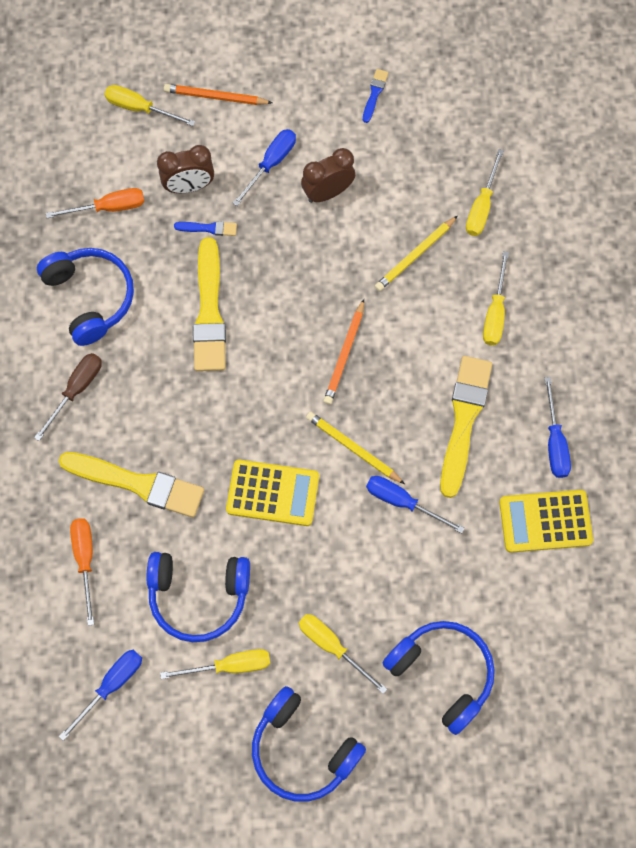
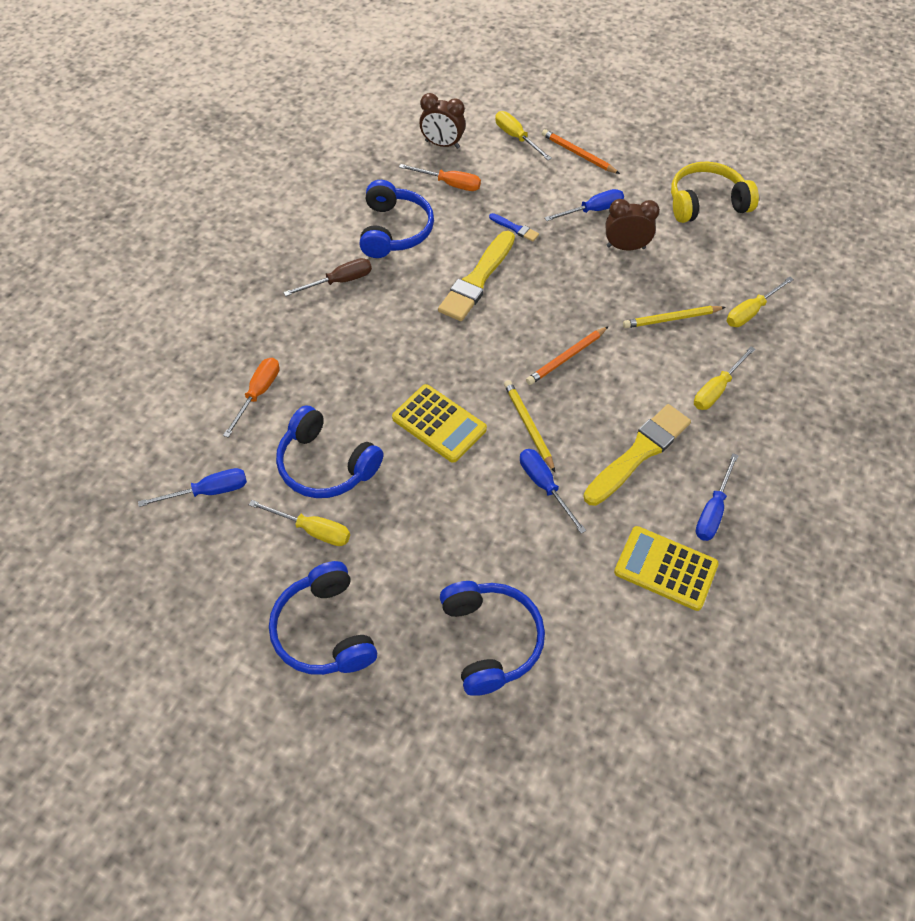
camera: 30 degrees right, 15 degrees down
(137, 484) = (337, 363): yellow brush -> none
(189, 186) = (519, 197): brown clock -> brown clock (442, 144)
(332, 646) = (408, 563): yellow screwdriver -> none
(374, 94) = (706, 203): blue brush -> yellow headphones

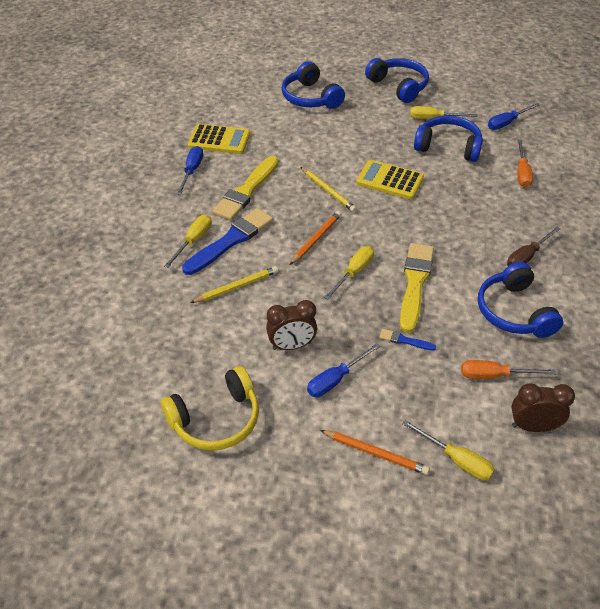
camera: 165 degrees right, 10 degrees down
(544, 486) = (305, 162): blue screwdriver -> none
(670, 379) = (231, 241): none -> blue brush
(751, 311) = (166, 308): yellow screwdriver -> yellow screwdriver (354, 272)

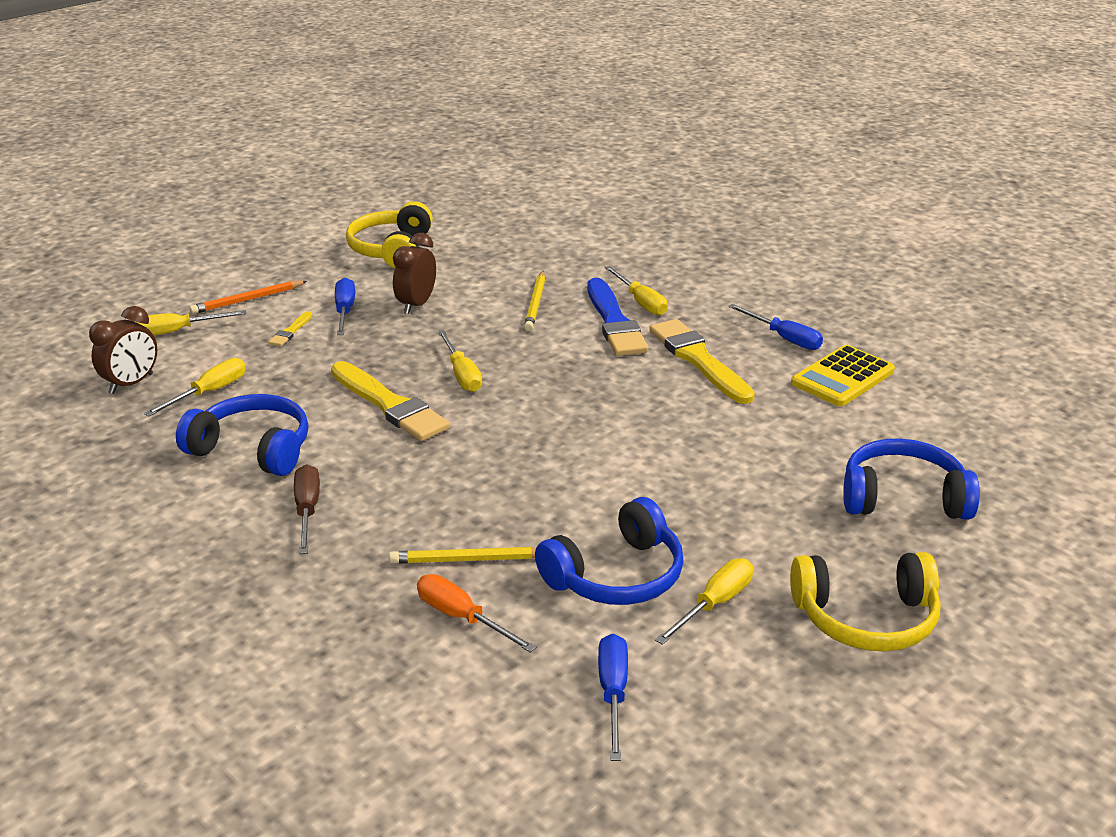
camera: 125 degrees right, 15 degrees down
(316, 239) = (549, 373): orange pencil -> none
(328, 191) = (631, 416): yellow pencil -> yellow pencil (468, 560)
(389, 390) = (290, 331): none -> yellow brush
(390, 180) = (596, 475): yellow calculator -> none
(399, 86) = (866, 618): blue headphones -> yellow headphones
(404, 340) = (328, 363): blue brush -> none
(494, 375) = (209, 392): orange screwdriver -> yellow screwdriver

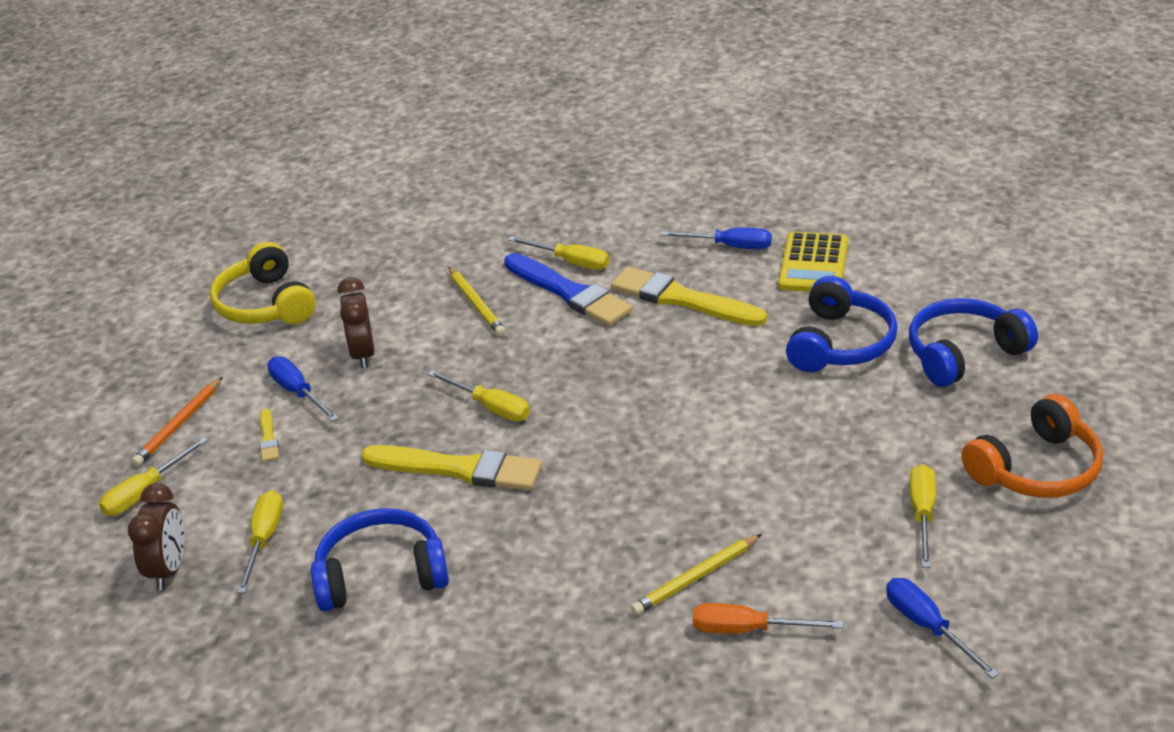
camera: 30 degrees left, 5 degrees up
(307, 510) = (505, 606): brown screwdriver -> none
(616, 575) = (826, 529): blue headphones -> blue headphones (840, 343)
(866, 618) = (1036, 469): yellow headphones -> orange headphones

